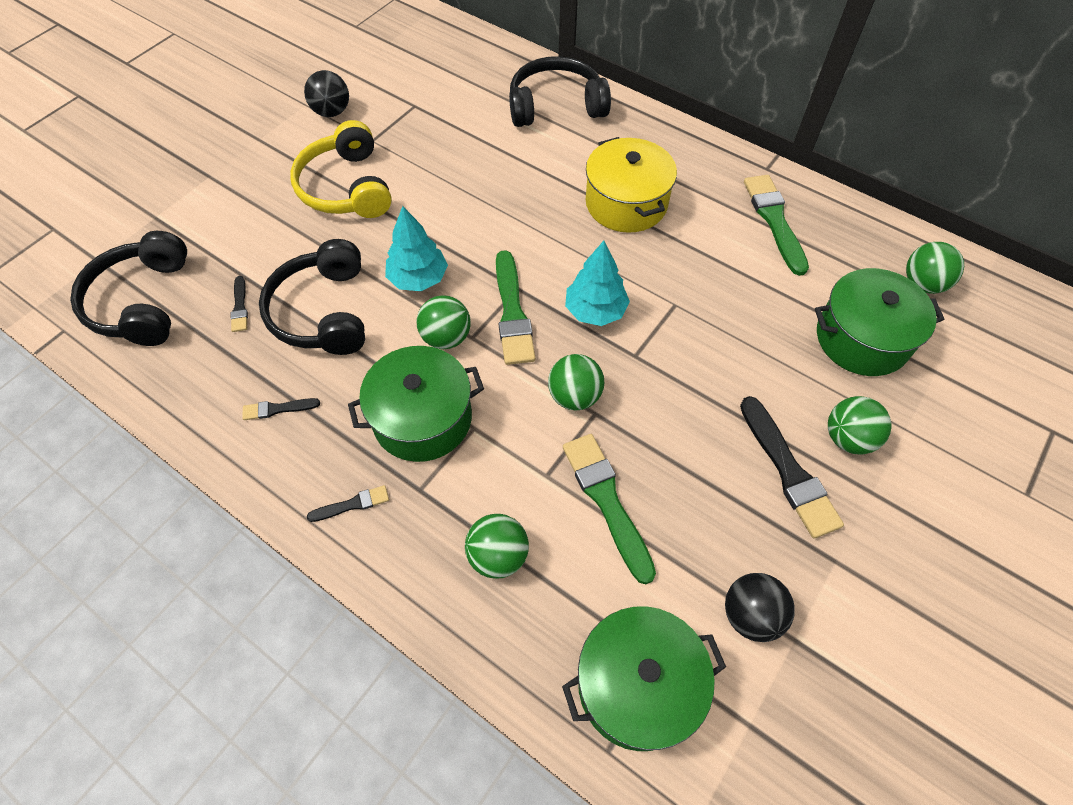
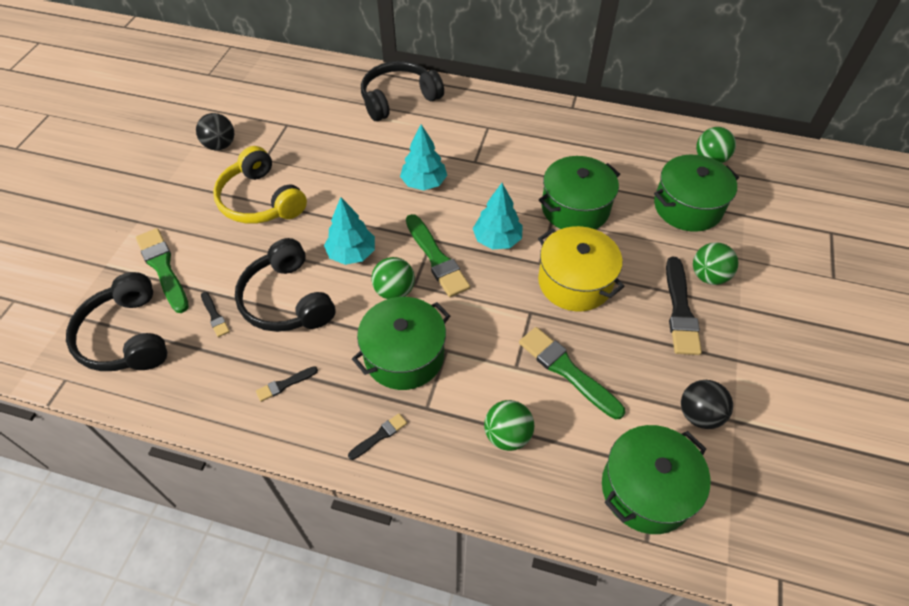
camera: 20 degrees left, 5 degrees down
(539, 216) = (424, 183): none -> turquoise tree
(574, 396) = (510, 305): green ball -> none
(626, 203) = (484, 157): yellow pot -> yellow pot (575, 282)
(711, 299) = (575, 208): none -> green pot
(774, 220) = (594, 142): green brush -> green brush (163, 268)
(788, 471) = (680, 310): black brush -> black brush turned 45 degrees clockwise

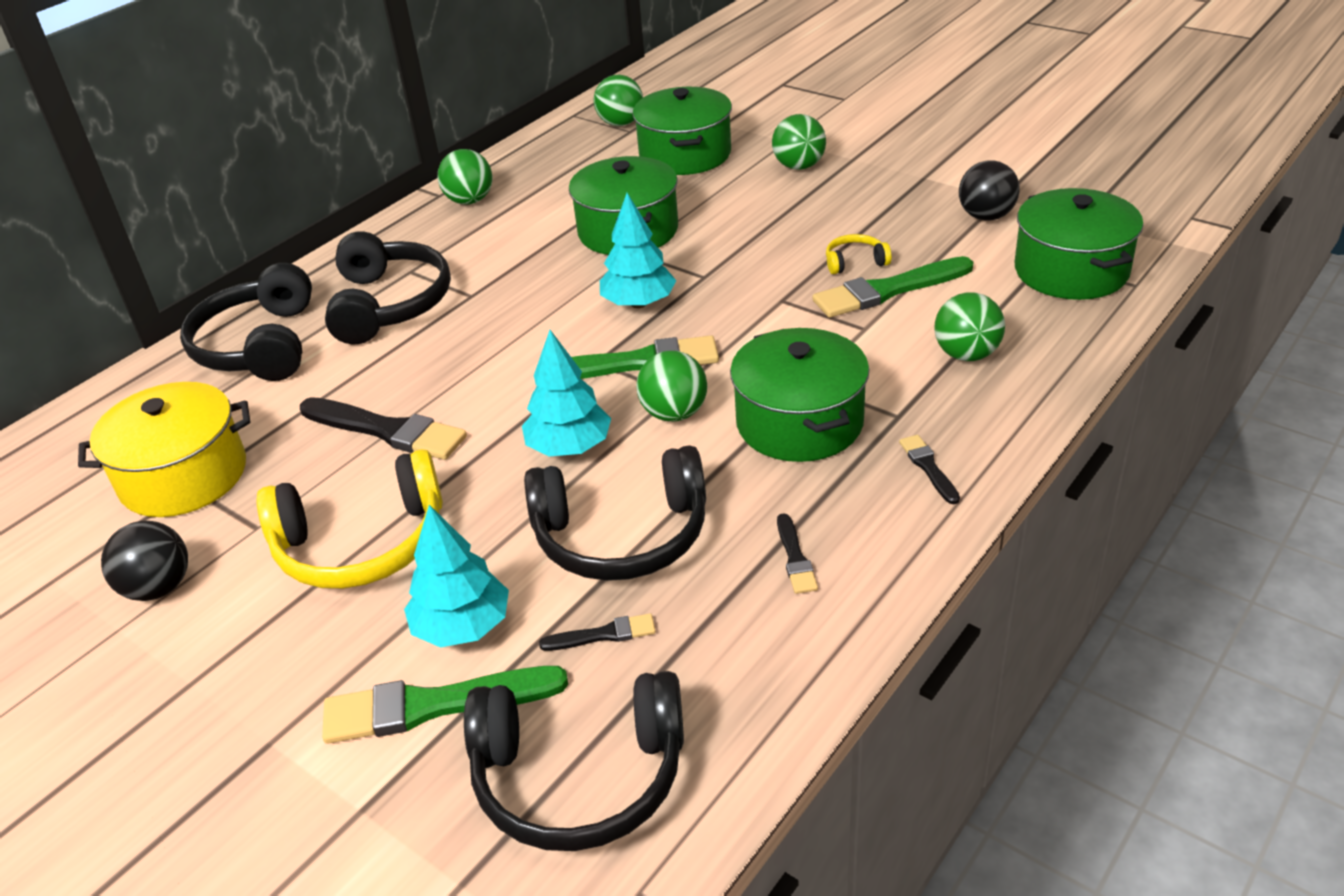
camera: 65 degrees left, 15 degrees down
(424, 183) = (475, 350): turquoise tree -> turquoise tree (463, 627)
(452, 132) = (389, 304): none -> black headphones
(573, 123) = (469, 201): none -> green ball
(575, 282) = (752, 256): yellow pot -> yellow pot (183, 476)
(594, 342) = (855, 262): none -> yellow headphones
(680, 310) = (838, 195): black brush -> black brush (387, 430)

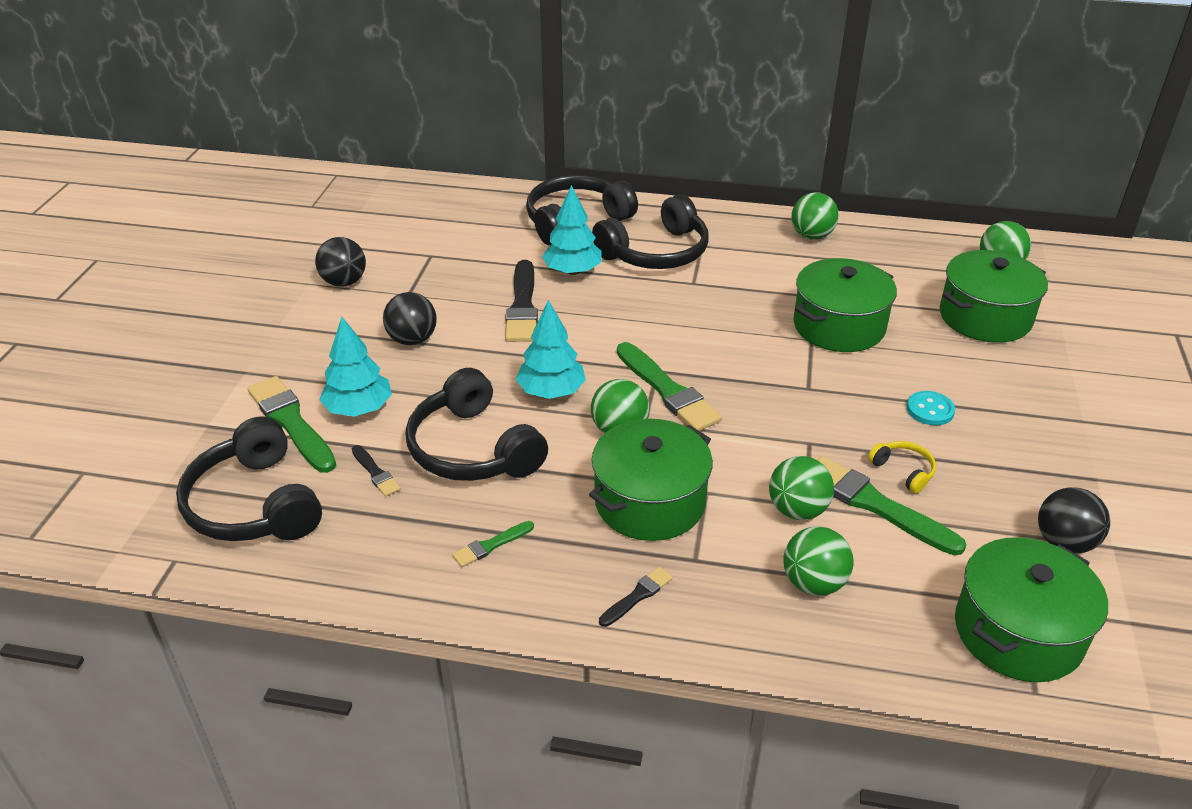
camera: 60 degrees right, 0 degrees up
(183, 476) = (438, 249): yellow pot -> none
(362, 544) = (412, 340): yellow headphones -> black ball
(639, 303) = (744, 366): turquoise tree -> turquoise tree (572, 271)
(786, 223) = (930, 410): none -> turquoise button
(795, 558) = (491, 545): black brush -> green brush
(799, 166) = (1033, 390): green ball -> green ball (797, 510)

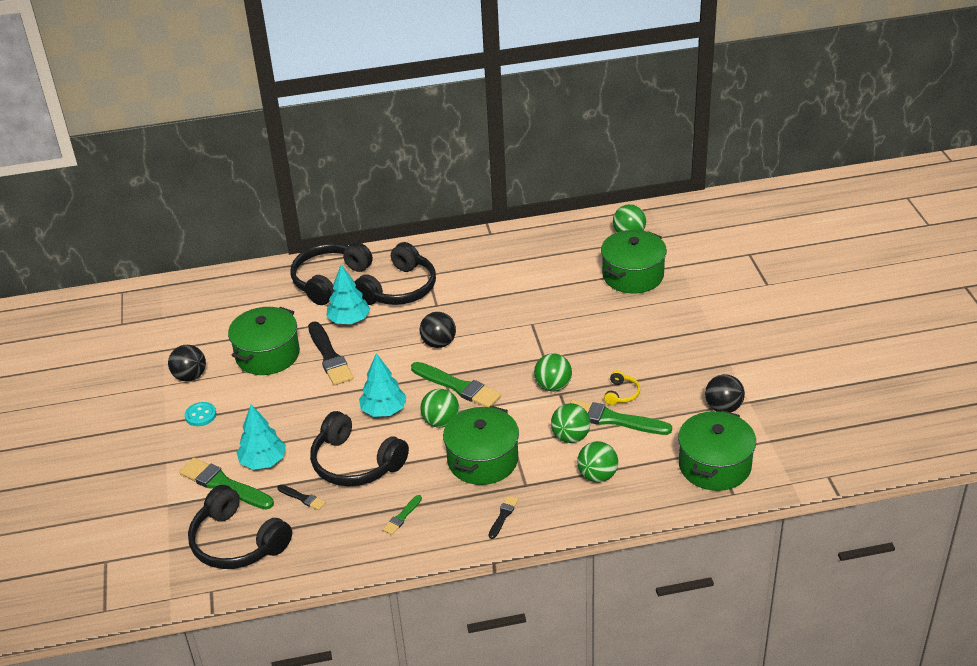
camera: 20 degrees left, 0 degrees up
(412, 340) = (268, 403): black ball -> black ball (439, 343)
(811, 236) = (499, 245): green ball -> green ball (553, 386)
(839, 326) = (545, 309): green pot -> green pot (267, 355)
(903, 471) = (621, 394): yellow headphones -> yellow headphones turned 75 degrees clockwise
(930, 410) = (622, 350): turquoise button -> turquoise button (201, 415)

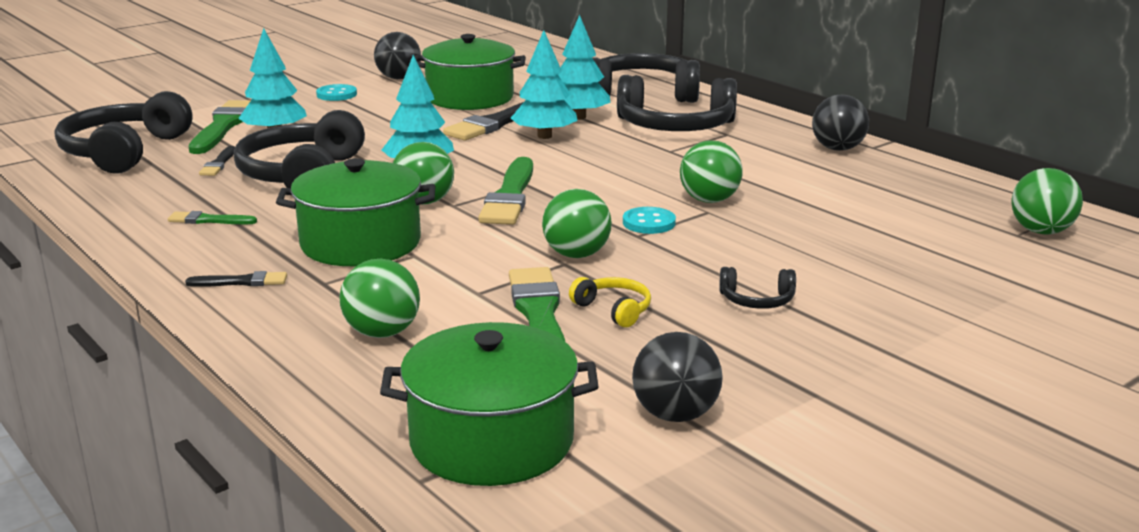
camera: 60 degrees right, 15 degrees down
(371, 345) = (544, 136): none -> turquoise tree
(439, 343) = (590, 168): black ball -> black ball (837, 149)
(531, 349) = (649, 223): none -> turquoise button
(570, 437) = (464, 292): green ball -> green ball (709, 200)
(621, 394) = (614, 310): yellow headphones -> yellow headphones turned 120 degrees counterclockwise
(633, 275) = (938, 256): green pot -> none
(640, 347) = (757, 300): none -> black headphones

